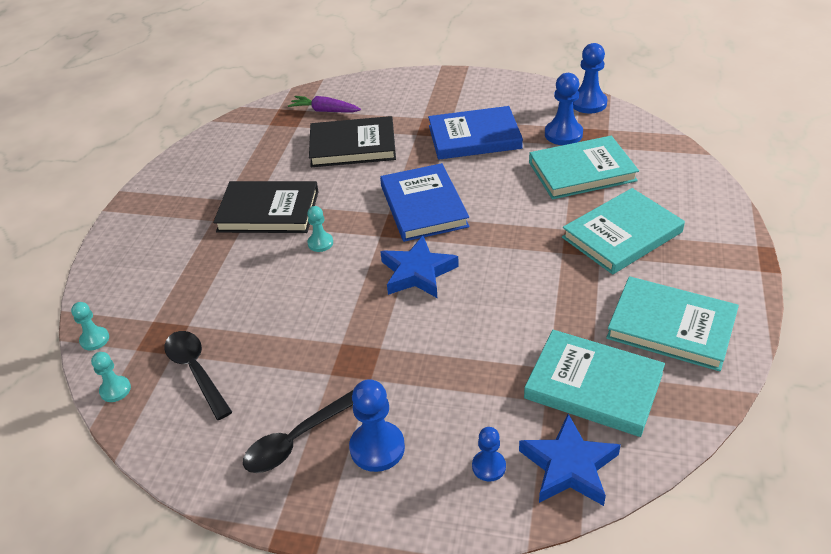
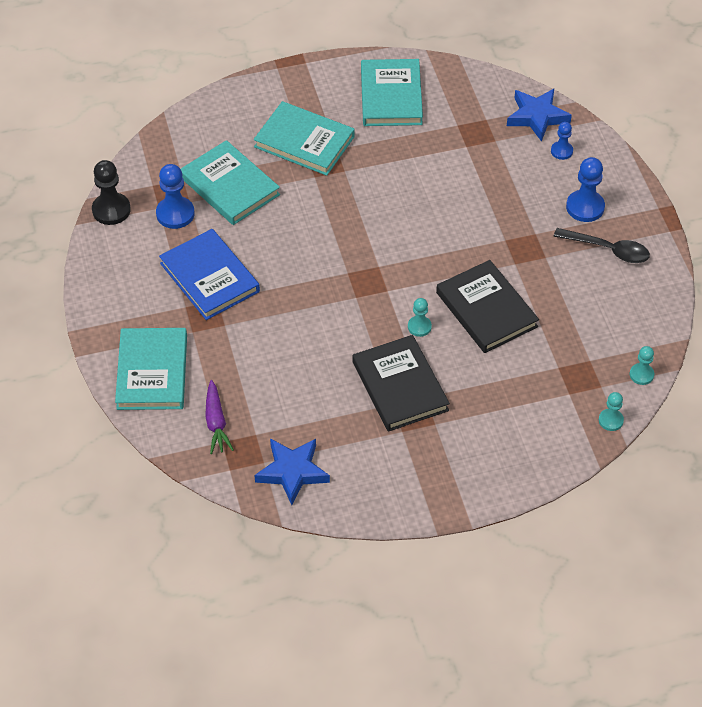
camera: 120 degrees left, 10 degrees up
(196, 371) = (594, 335): black spoon -> none
(353, 146) = (268, 368): black book -> black book (486, 309)
(417, 272) = (417, 248): blue star -> blue star (292, 472)
(423, 206) = (333, 276): blue book -> none
(588, 103) = (111, 210): blue pawn -> black pawn
(593, 386) = (468, 121): turquoise book -> turquoise book (152, 372)

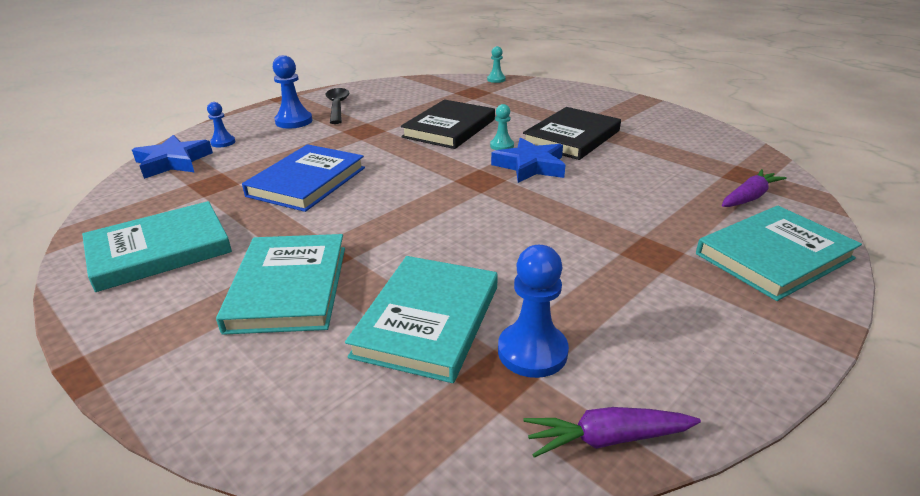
camera: 120 degrees left, 20 degrees down
(111, 210) = (606, 439): black pawn -> purple carrot
(209, 277) = (598, 271): blue book -> blue book (307, 182)
(292, 472) = (720, 151): blue star -> blue star (530, 166)
(641, 375) = (447, 79): turquoise pawn -> none

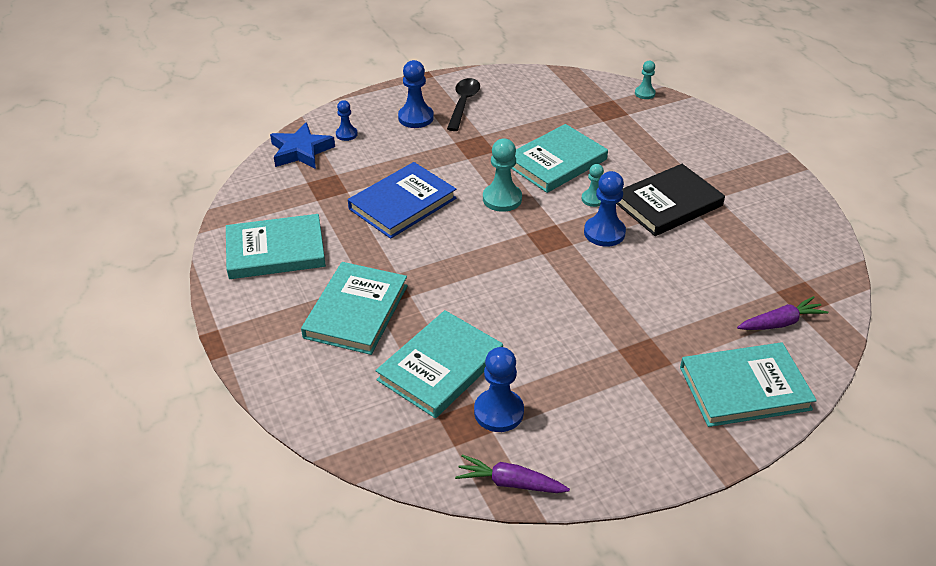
camera: 20 degrees right, 10 degrees up
(413, 160) = (502, 199): none -> turquoise pawn
(449, 128) = (556, 162): black book -> turquoise book
(530, 166) = (604, 233): blue star -> blue pawn

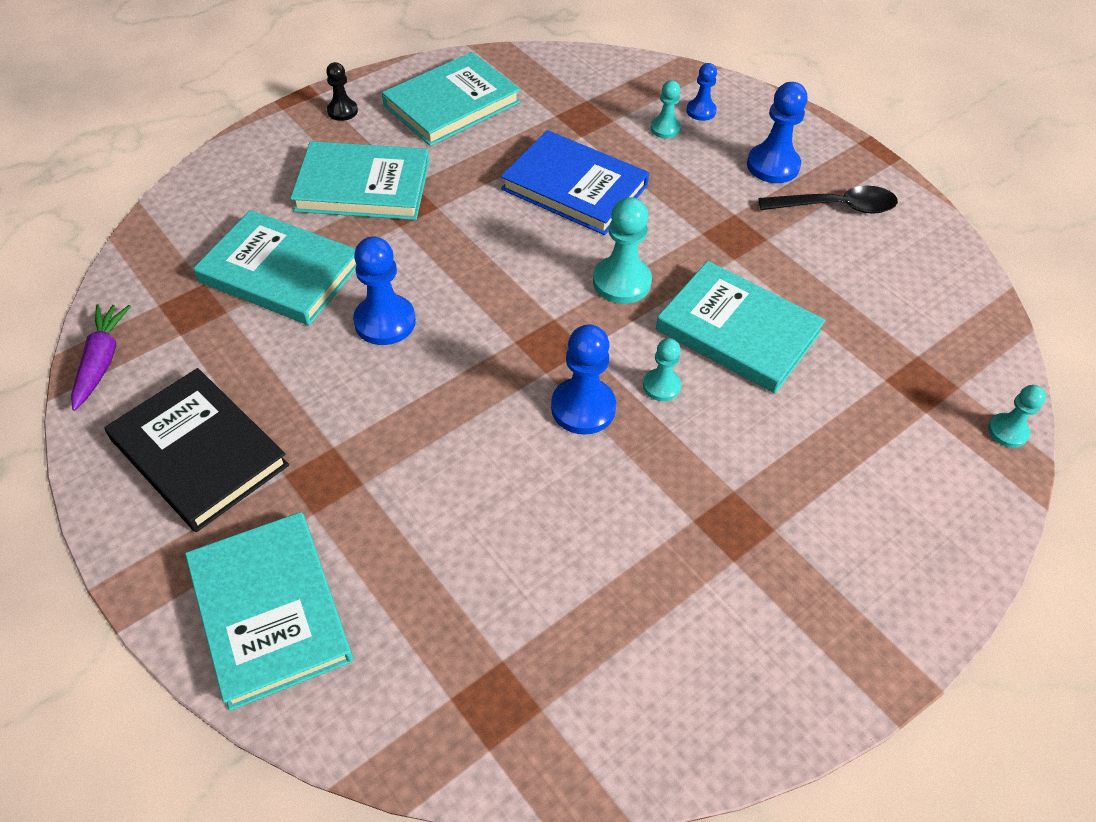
camera: 75 degrees right, 10 degrees up
(251, 315) = (342, 111): none -> black pawn
(276, 251) = (452, 104): turquoise book -> turquoise book turned 75 degrees clockwise
(301, 151) = (646, 82): blue star -> none
(358, 153) = (665, 129): none -> turquoise pawn
(498, 412) = (210, 336): blue pawn -> blue pawn (385, 322)
(668, 204) = (687, 487): black book -> black book (199, 452)
(780, 322) = (424, 665): purple carrot -> none

